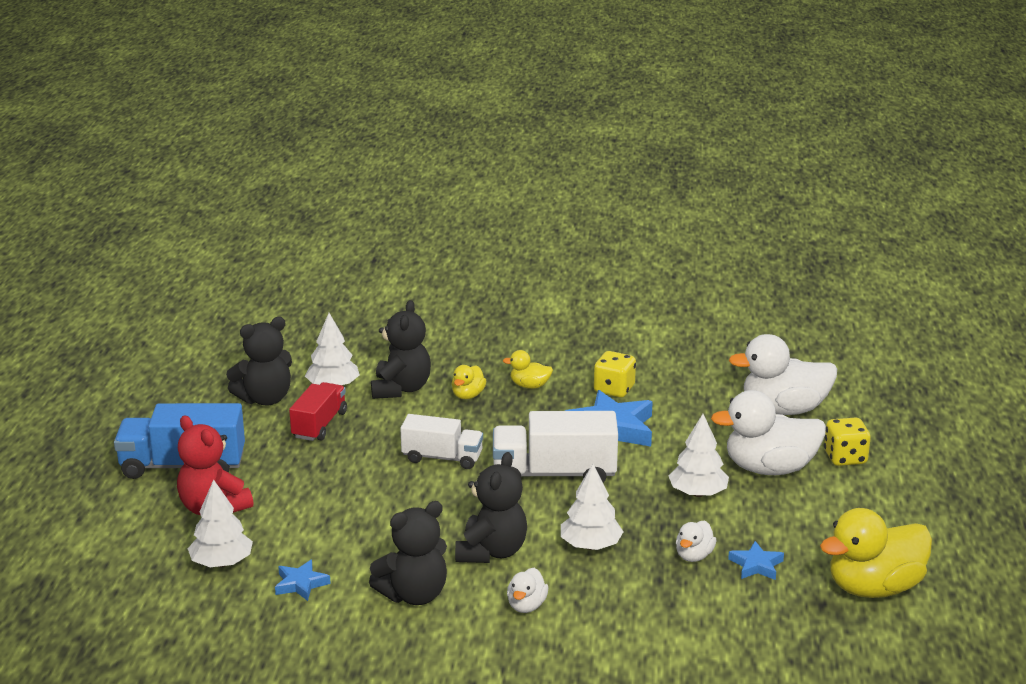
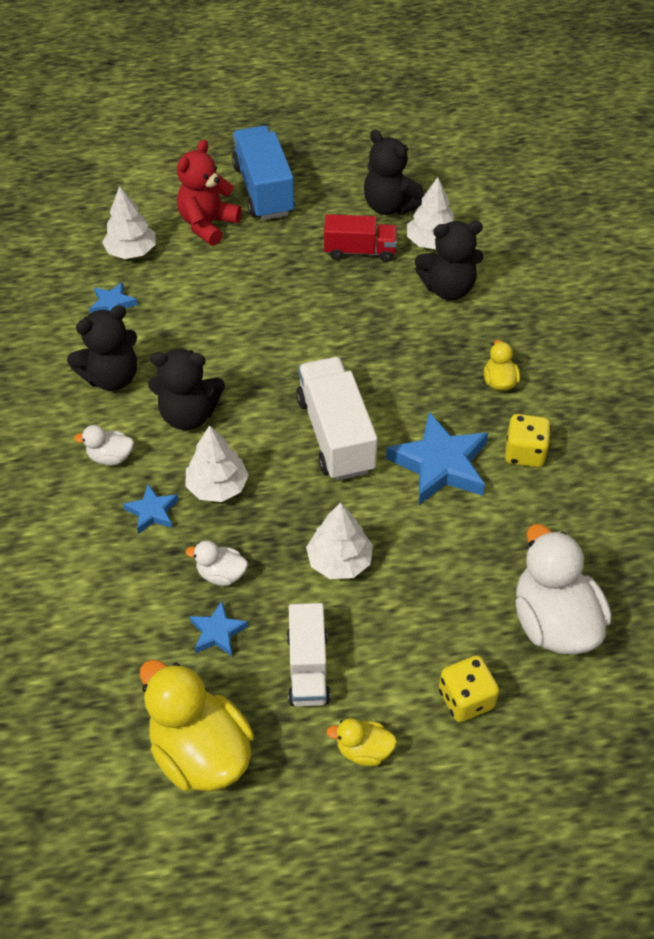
camera: 75 degrees right, 25 degrees up
(414, 595) = (112, 377): black teddy bear -> black teddy bear turned 75 degrees counterclockwise
(442, 458) = (335, 346): white truck -> white truck (308, 667)
(468, 395) = (458, 339): yellow duck -> yellow duck (363, 750)
(607, 587) = (152, 512): none -> blue star
(769, 469) = (413, 622): white duck -> none

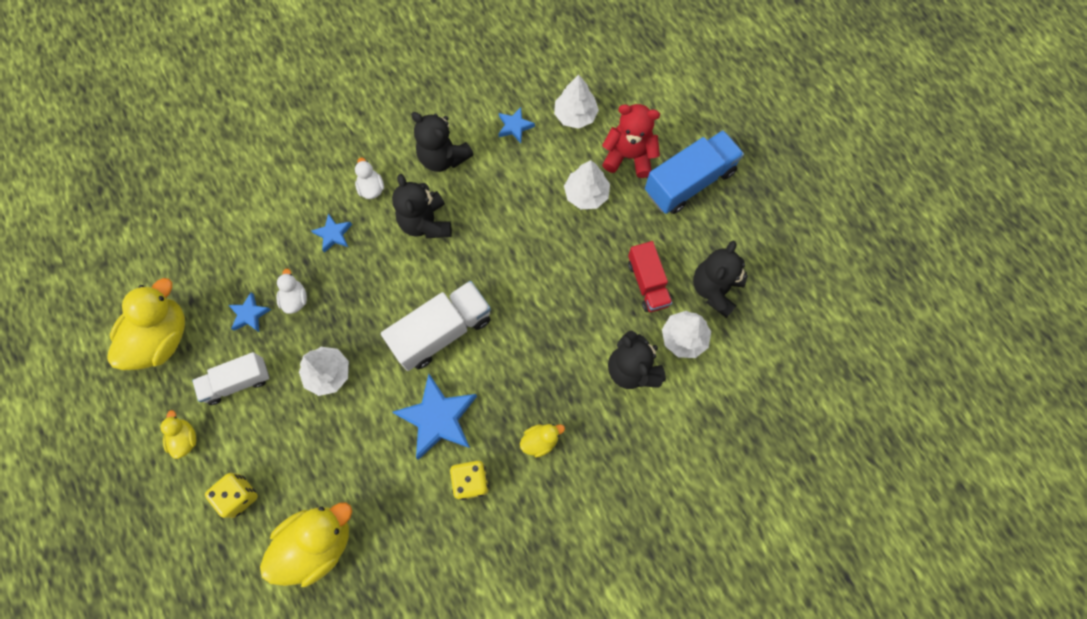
camera: 70 degrees right, 20 degrees up
(217, 486) = (368, 268): white tree -> white tree (586, 194)
(553, 622) = (317, 543): white duck -> yellow duck

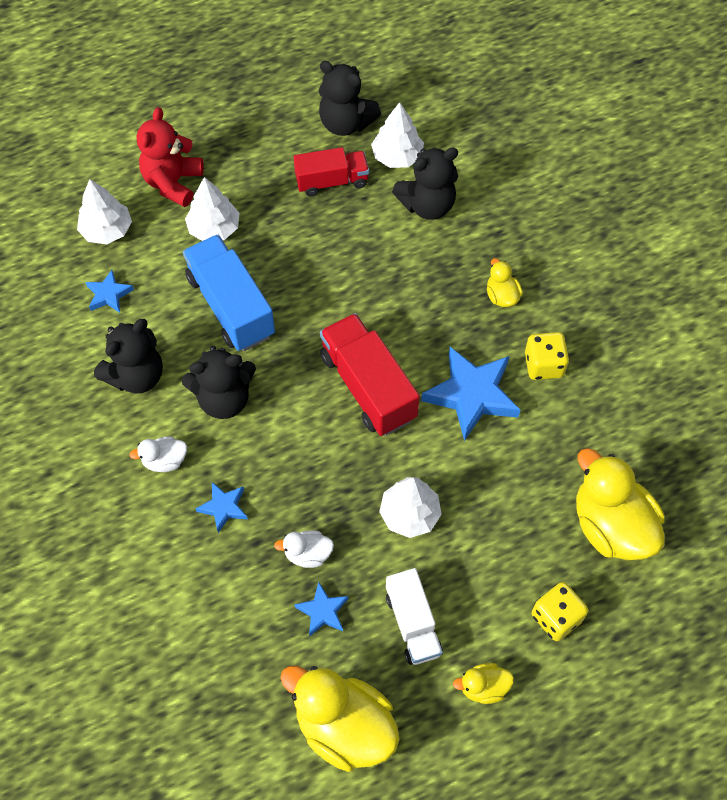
camera: 85 degrees left, 10 degrees down
(442, 331) = (368, 387): white truck -> red truck
(689, 182) = (216, 130): blue truck -> blue truck (231, 306)

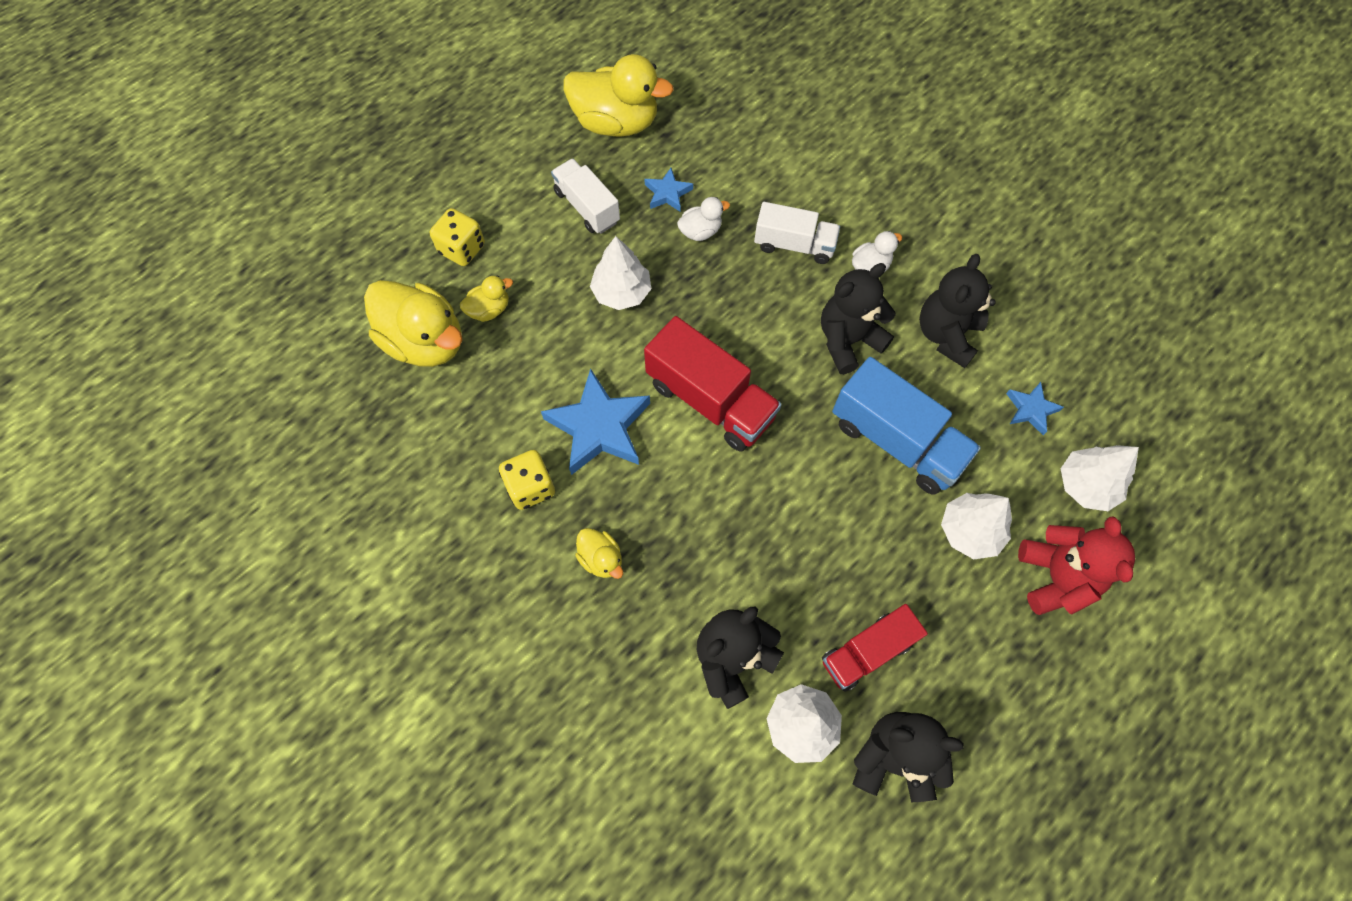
camera: 160 degrees right, 5 degrees up
(223, 507) = (794, 245): blue star -> white truck
(483, 687) = (512, 180): yellow duck -> yellow duck (489, 309)

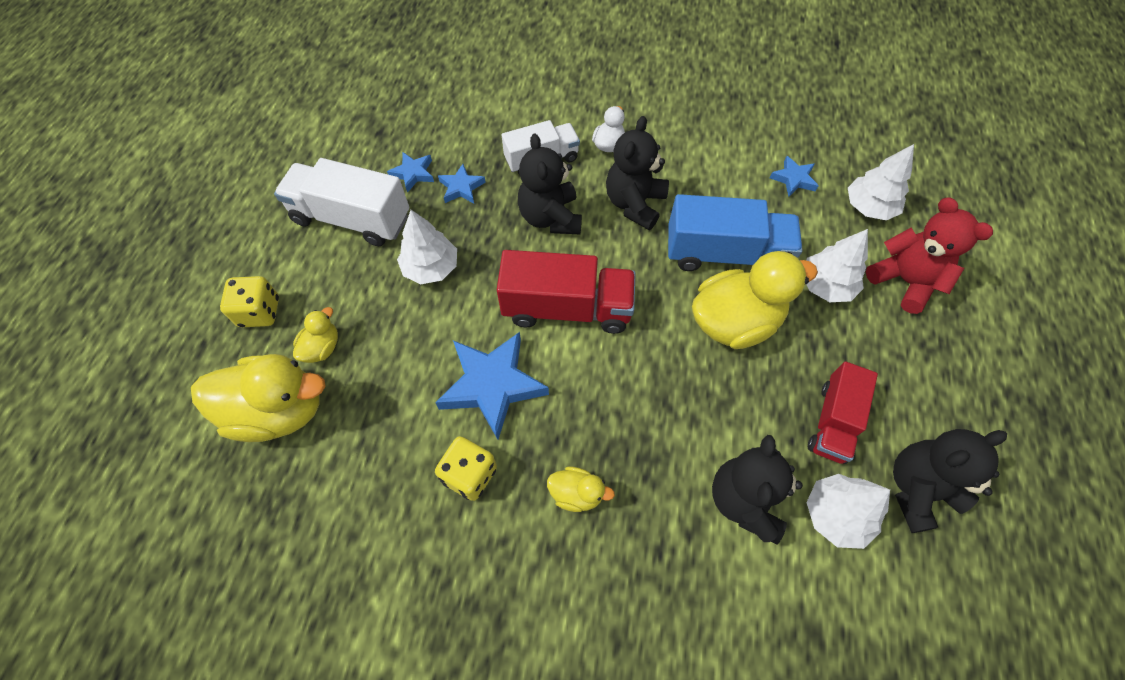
camera: 35 degrees left, 5 degrees down
(587, 207) = (352, 219): white truck -> white truck, size x1.54
(616, 123) = (330, 144): yellow duck -> yellow duck (734, 322)
(700, 231) = (461, 187): white duck -> blue star
(946, 335) = (698, 161): black teddy bear -> black teddy bear (550, 217)

